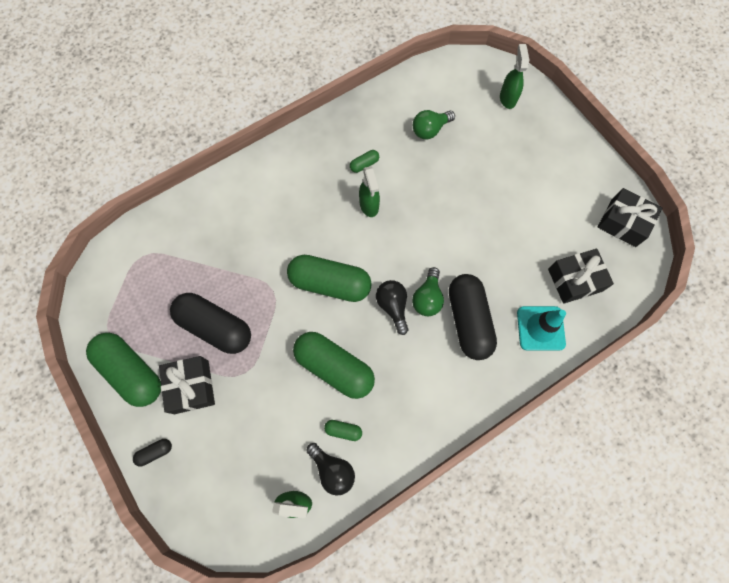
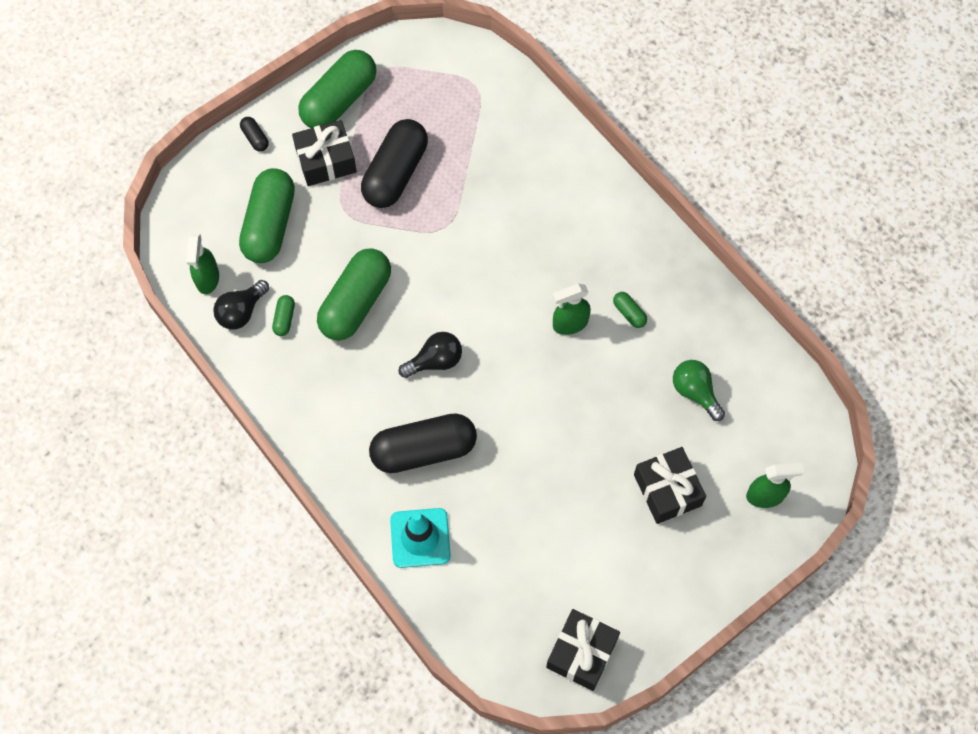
camera: 85 degrees right, 5 degrees down
(330, 283) = (459, 288): green capsule -> green capsule (270, 225)
(427, 298) = (449, 400): green light bulb -> none
(574, 280) = (489, 583): black gift -> black gift (667, 490)

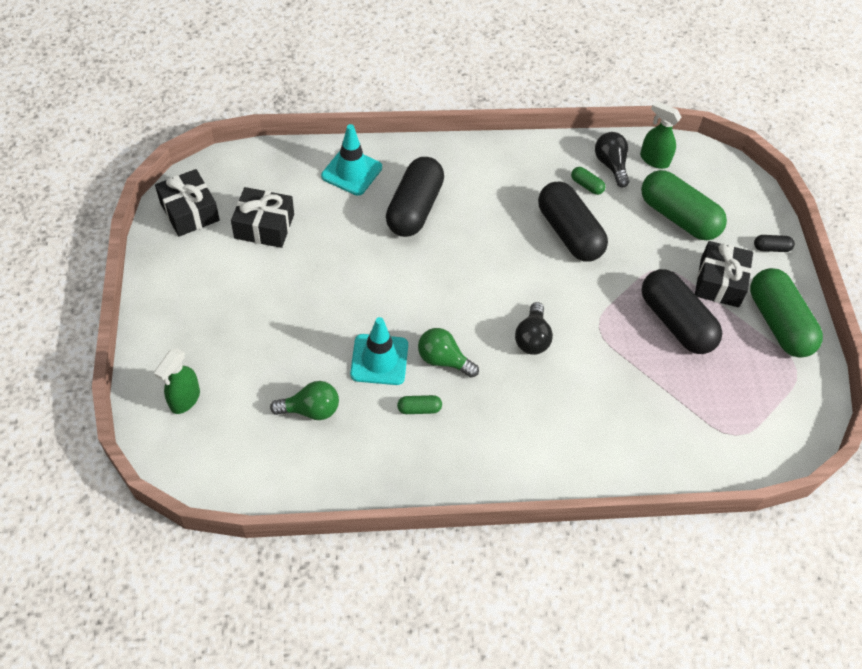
camera: 120 degrees right, 10 degrees down
(356, 303) = (569, 233): green capsule -> black capsule
(435, 361) = (481, 254): black light bulb -> black light bulb (532, 338)
(570, 324) = (443, 360): green spray bottle -> green light bulb
(608, 372) = (379, 359): none -> turquoise traffic cone
(667, 490) = (251, 336): black gift -> black gift (264, 226)

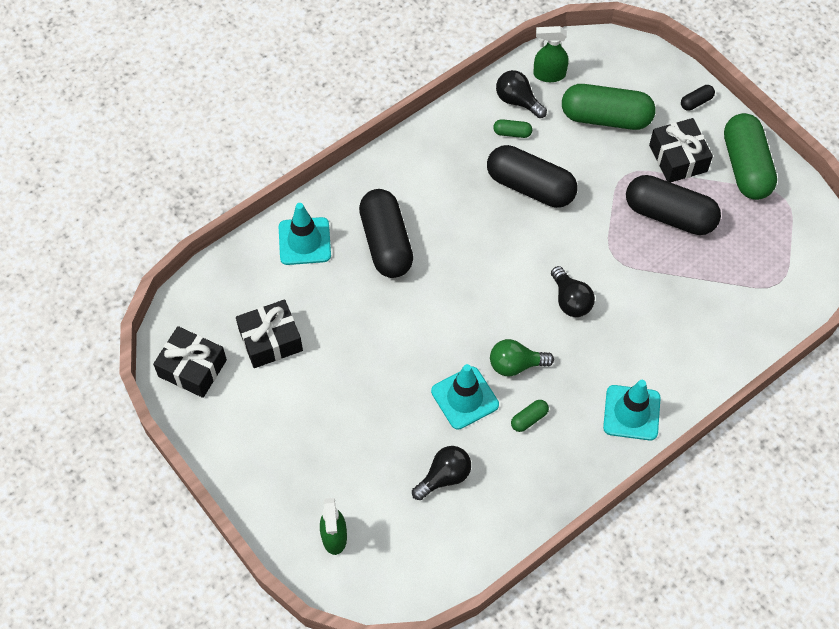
camera: 30 degrees left, 5 degrees up
(311, 410) = (444, 477): green light bulb -> black light bulb
(513, 459) = (631, 413): none -> turquoise traffic cone
(778, 323) = (746, 167): green capsule -> green capsule turned 45 degrees clockwise

